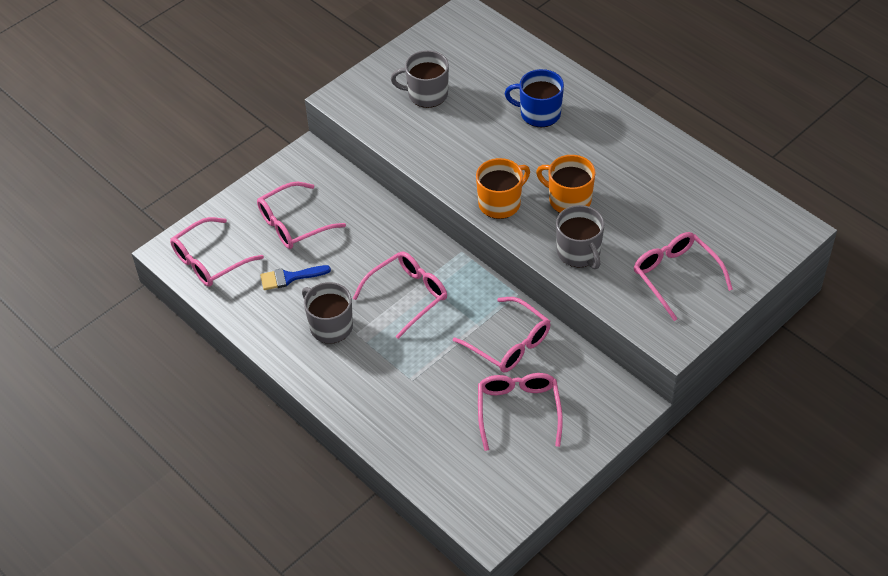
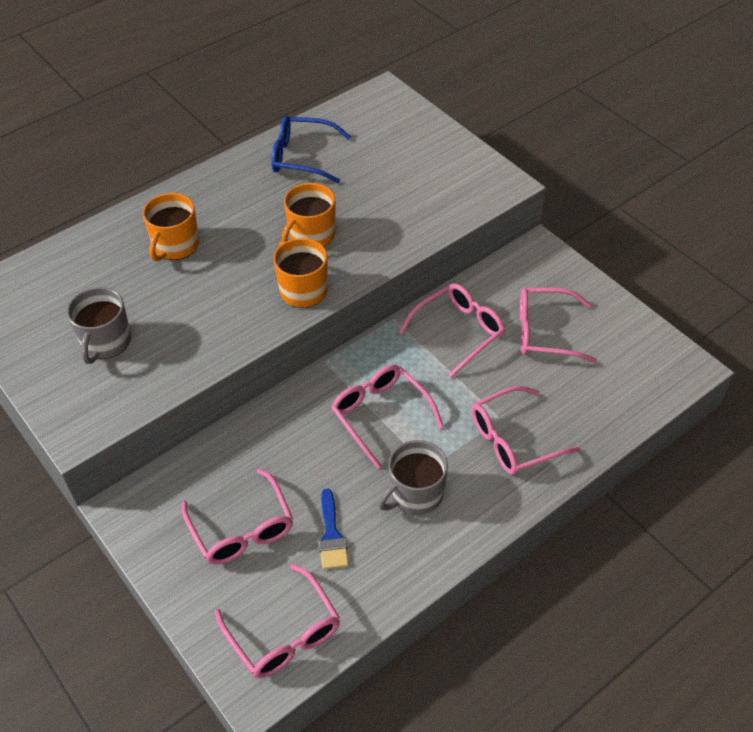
camera: 85 degrees left, 0 degrees up
(539, 113) = (175, 245): blue mug -> orange mug
(579, 252) = (386, 235): grey mug -> none
(675, 179) = (302, 157): none -> blue glasses
(675, 276) = (428, 172): pink glasses -> pink glasses (513, 440)

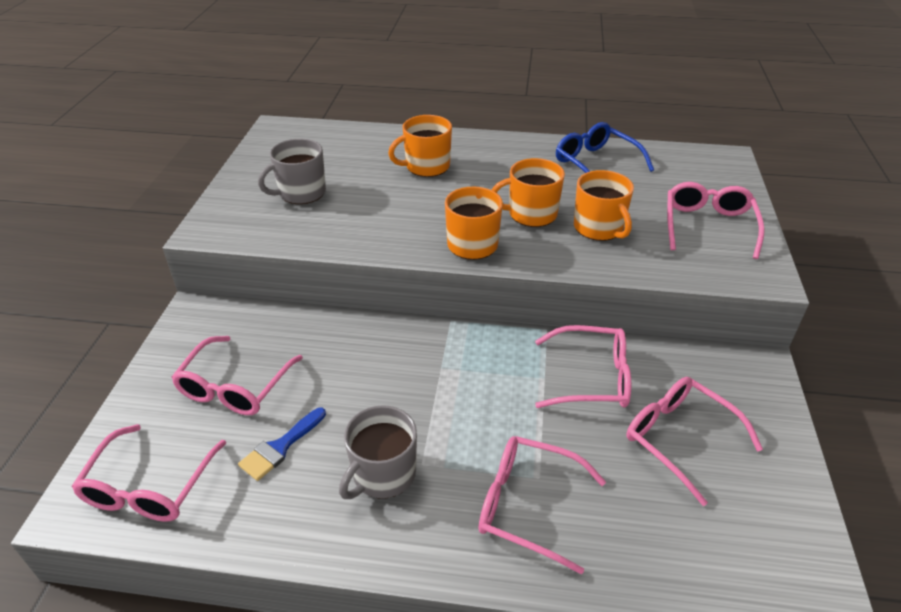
camera: 45 degrees right, 10 degrees down
(370, 215) = (599, 228): none -> orange mug
(380, 415) = (440, 390): pink glasses -> pink glasses (708, 226)
(415, 494) = (383, 474): grey mug -> grey mug turned 60 degrees counterclockwise

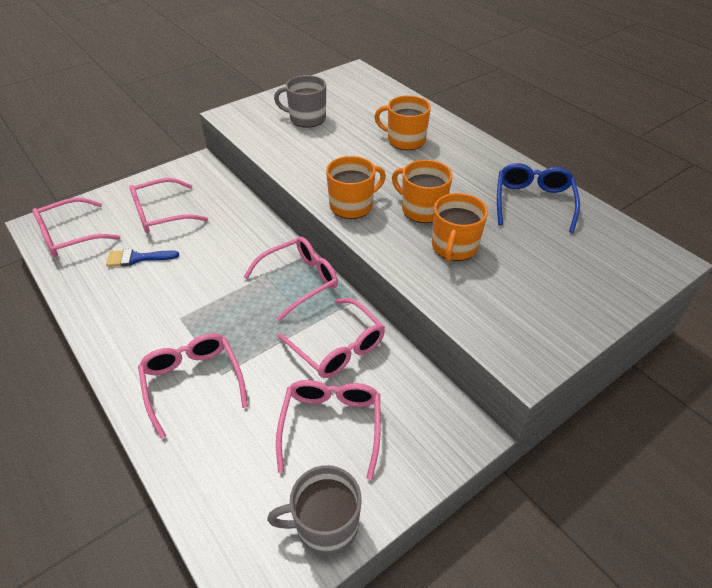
camera: 45 degrees right, 5 degrees up
(383, 474) = (156, 307): grey mug -> grey mug (325, 525)
(708, 226) = (546, 299): pink glasses -> pink glasses (299, 281)

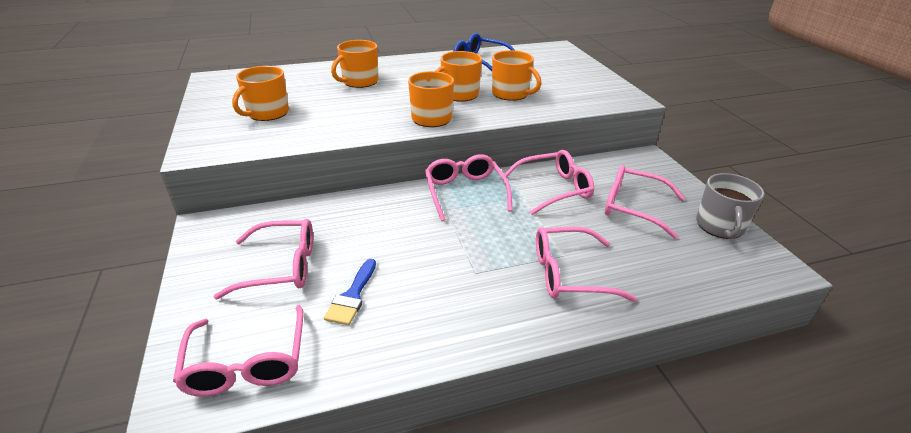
camera: 70 degrees left, 10 degrees down
(161, 214) = (281, 267): pink glasses -> pink glasses turned 90 degrees counterclockwise
(306, 118) = (267, 113): grey mug -> orange mug

